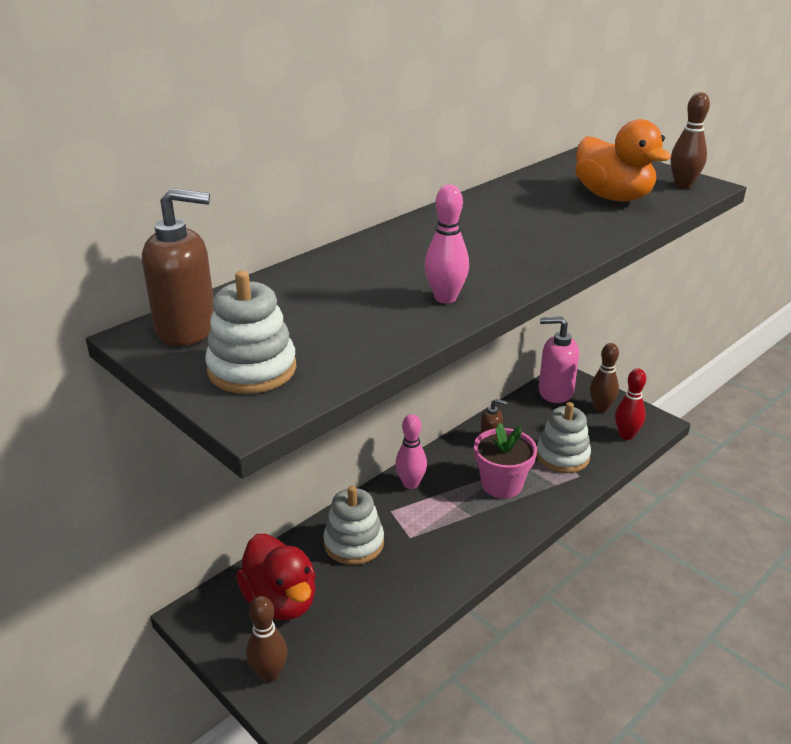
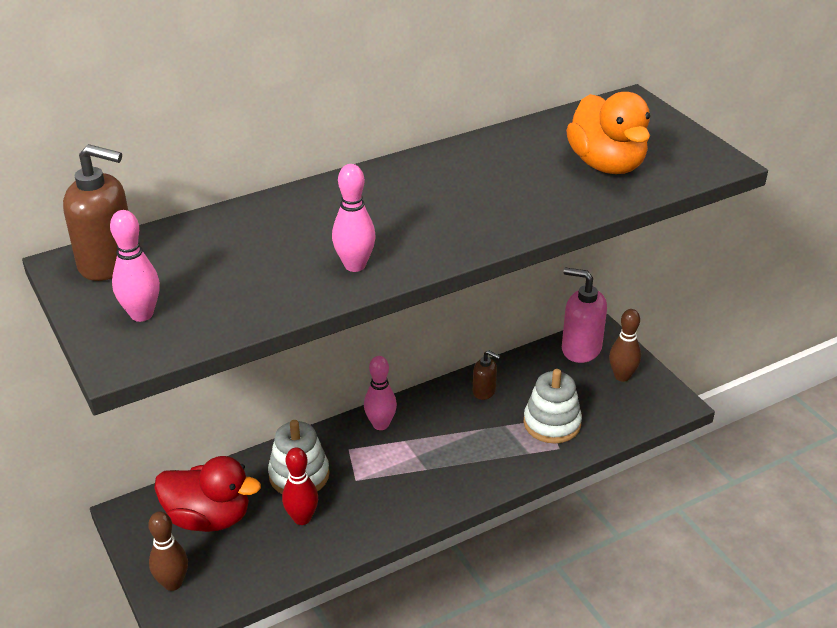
camera: 15 degrees right, 5 degrees up
(252, 369) = (142, 314): white stacking toy -> pink bowling pin
(281, 601) = (209, 518): red duck -> red duck turned 60 degrees counterclockwise
(502, 484) = (473, 442): pink flower pot -> none
(626, 435) = (634, 412): red bowling pin -> red bowling pin (302, 518)
(683, 185) = (695, 159): brown bowling pin -> none

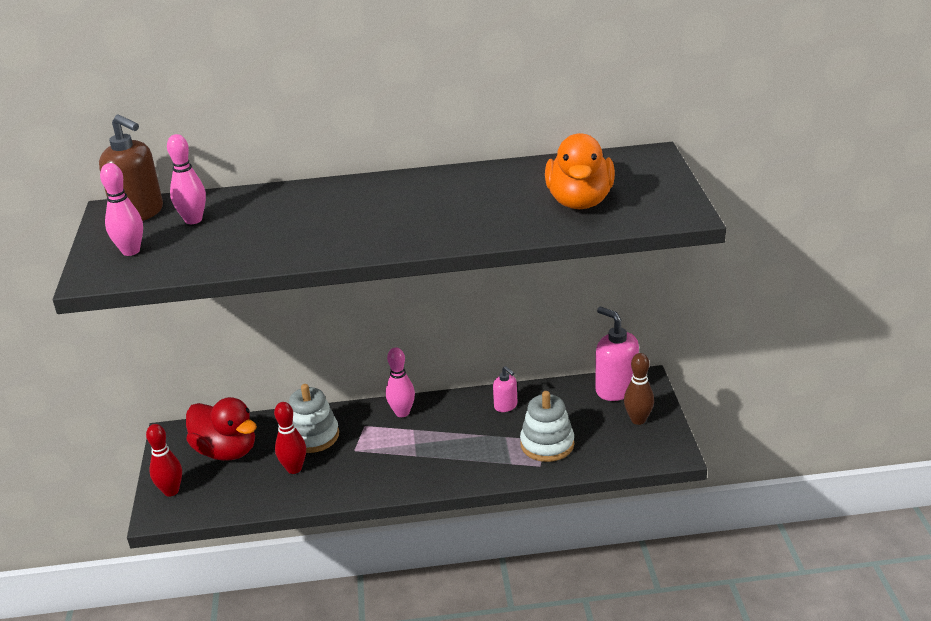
camera: 25 degrees right, 5 degrees down
(173, 583) = (171, 491): brown bowling pin -> red bowling pin
(355, 265) = (307, 244): pink bowling pin -> pink bowling pin (193, 220)
(484, 391) = (506, 406): brown soap dispenser -> pink soap dispenser

